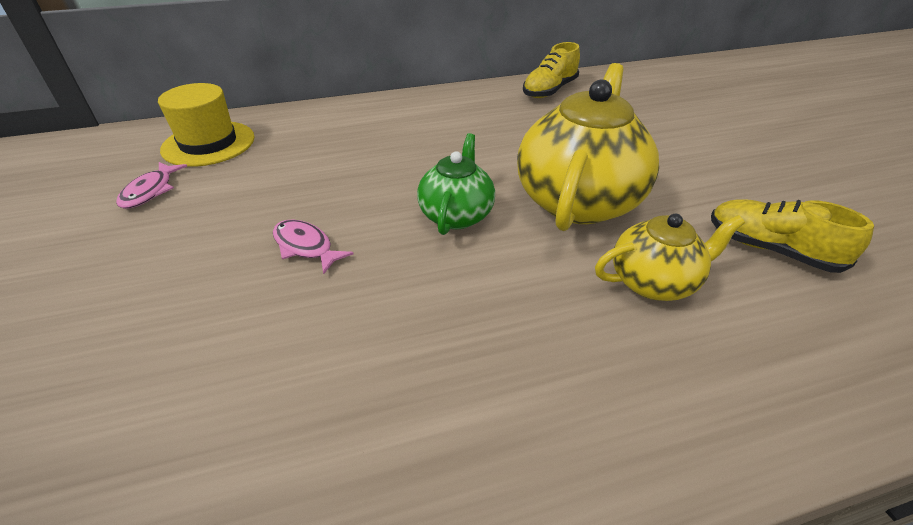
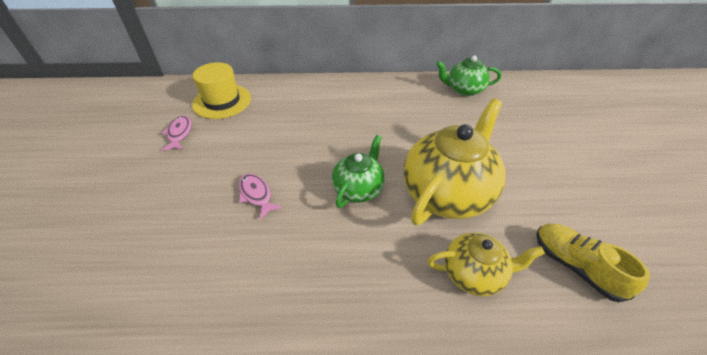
camera: 15 degrees right, 5 degrees up
(150, 191) = (179, 133): pink fish -> pink fish turned 150 degrees clockwise
(549, 90) = (464, 90): yellow shoe -> green teapot

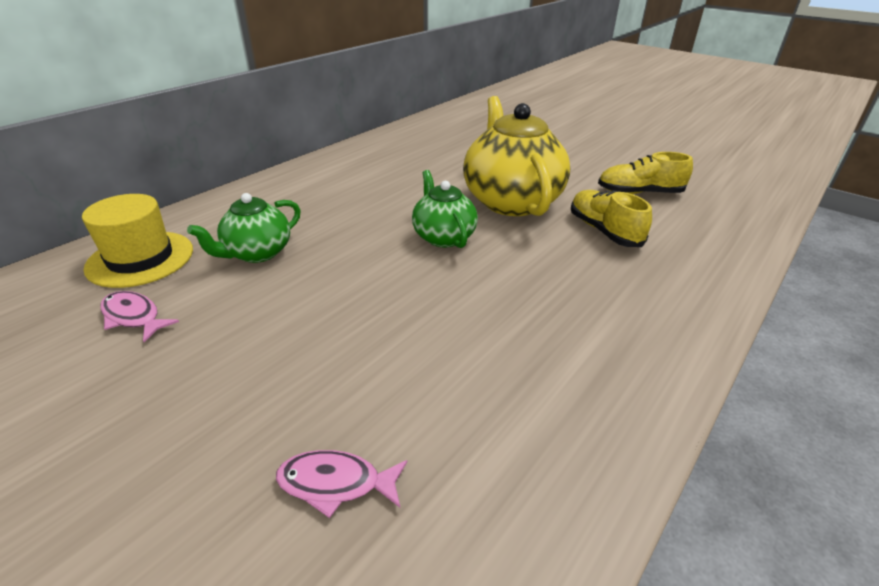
camera: 50 degrees left, 10 degrees down
(256, 195) = (355, 299): pink fish -> pink fish (335, 483)
(464, 90) = (407, 136): green teapot -> green teapot (257, 253)
(474, 274) = (604, 231): yellow teapot -> yellow shoe

